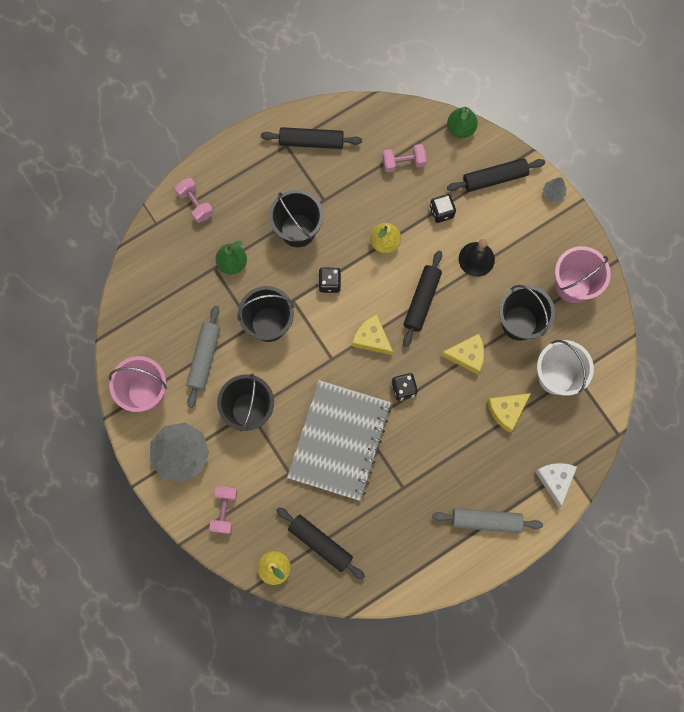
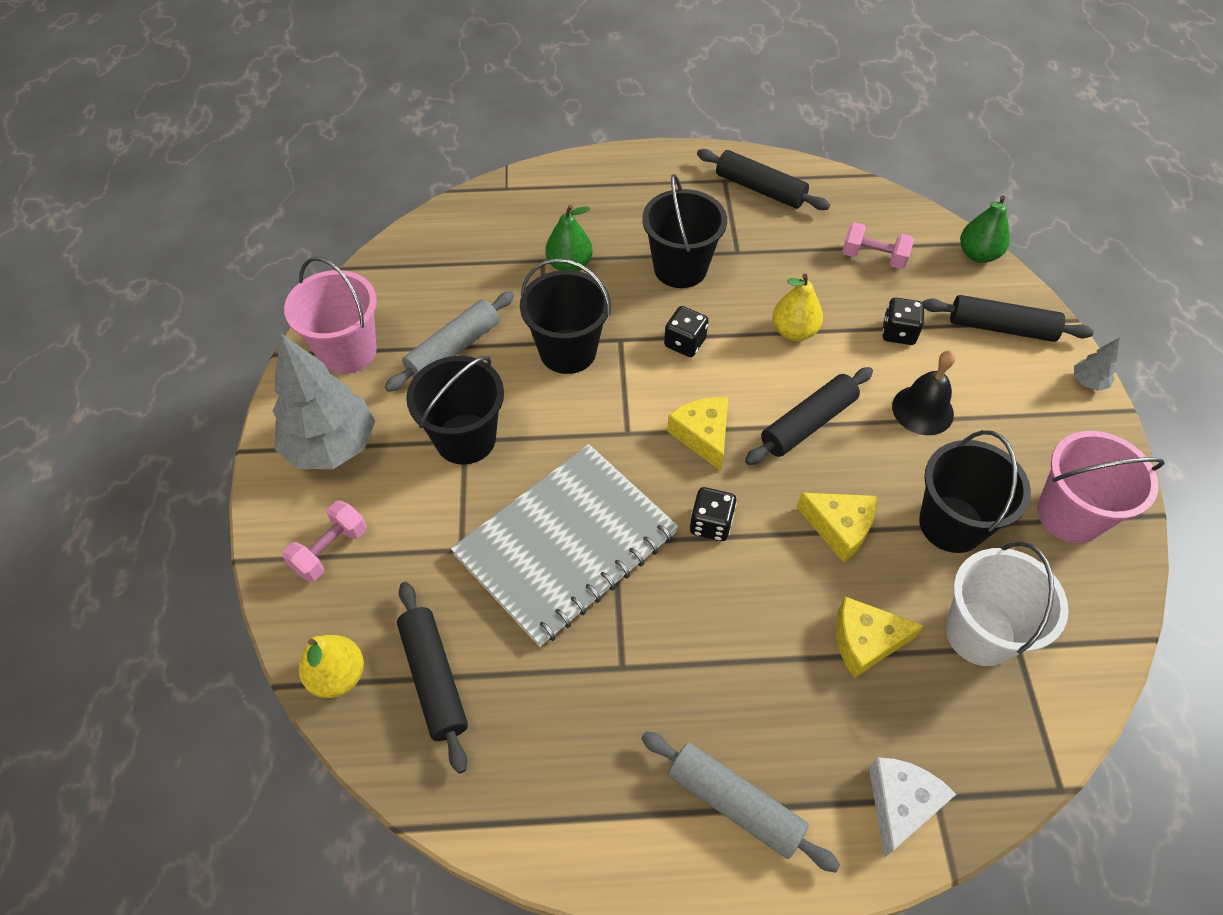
camera: 30 degrees right, 20 degrees down
(195, 204) = (568, 189): pink dumbbell -> none

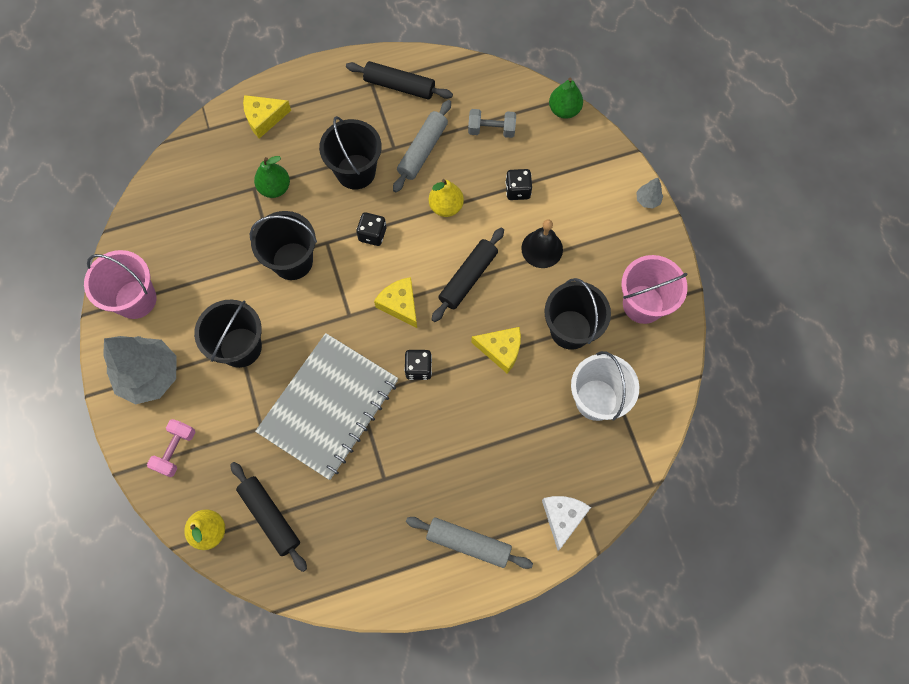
camera: 15 degrees left, 15 degrees up
(453, 349) = (211, 279): grey rolling pin -> grey rolling pin (422, 150)
(865, 641) = (528, 423): yellow cheese -> yellow cheese (264, 118)
(873, 258) = (491, 130): pink dumbbell -> grey dumbbell
(1001, 328) = (586, 169): black rolling pin -> none

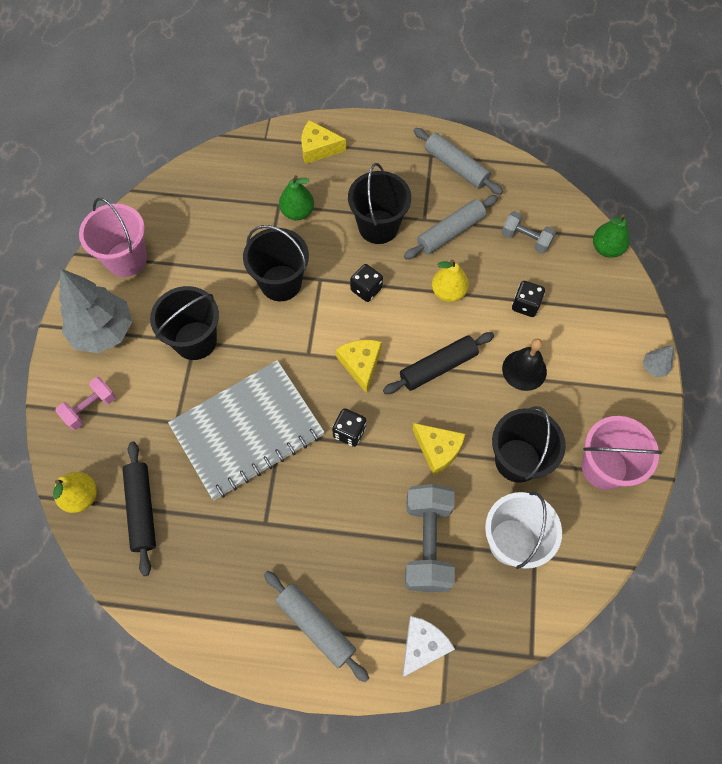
camera: 25 degrees right, 5 degrees down
(399, 86) = (456, 167): black rolling pin -> grey rolling pin
(528, 432) = (427, 543): none -> grey dumbbell

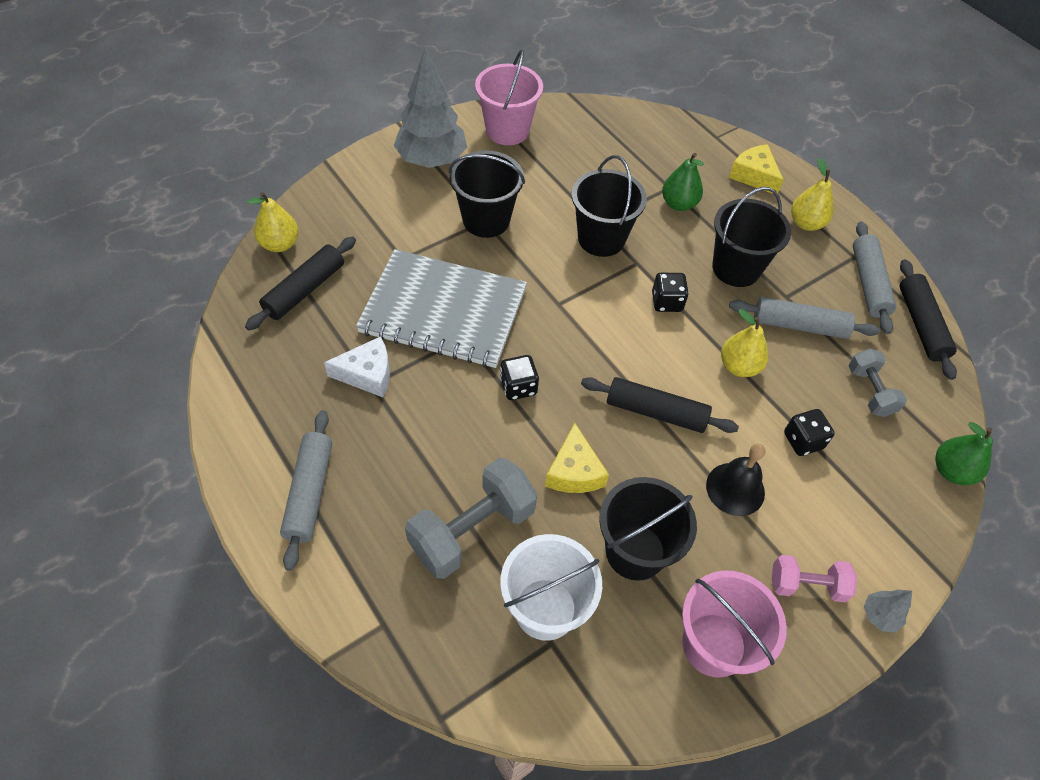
camera: 45 degrees right, 10 degrees down
(90, 408) = (359, 197): pink dumbbell -> pink dumbbell (806, 585)
(360, 364) = (591, 349): yellow cheese -> none
(382, 156) = (806, 223): none -> yellow pear
(422, 646) = (365, 601): white cheese -> white cheese (367, 374)
(507, 169) = (921, 324): none -> black rolling pin

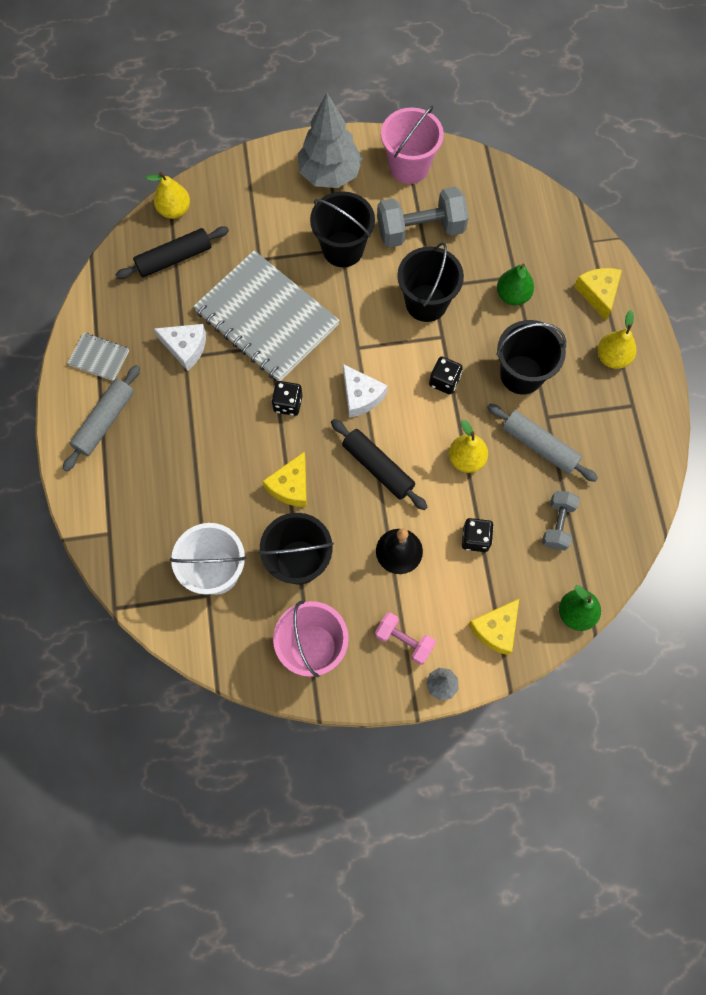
camera: 30 degrees right, 15 degrees up
(266, 424) = (99, 357): none -> grey notebook
(472, 530) = (197, 496): grey dumbbell -> grey dumbbell (420, 230)
(592, 348) = (361, 396): none -> white cheese
(868, 283) = (626, 434): grey rolling pin -> none
(889, 525) = (496, 629): none -> yellow cheese
(921, 324) = (644, 488): black rolling pin -> none

